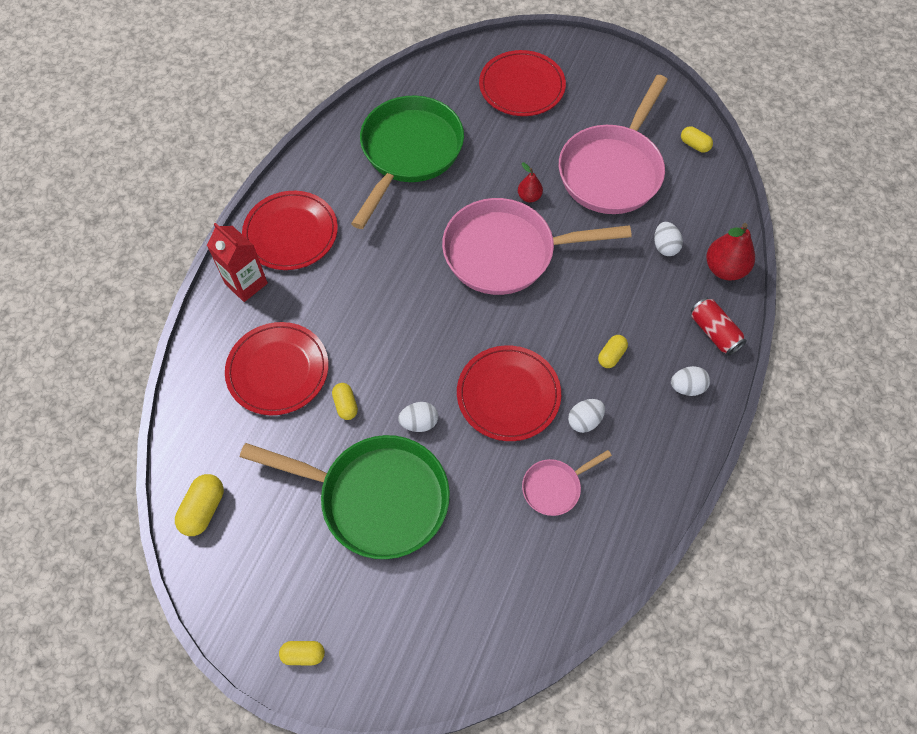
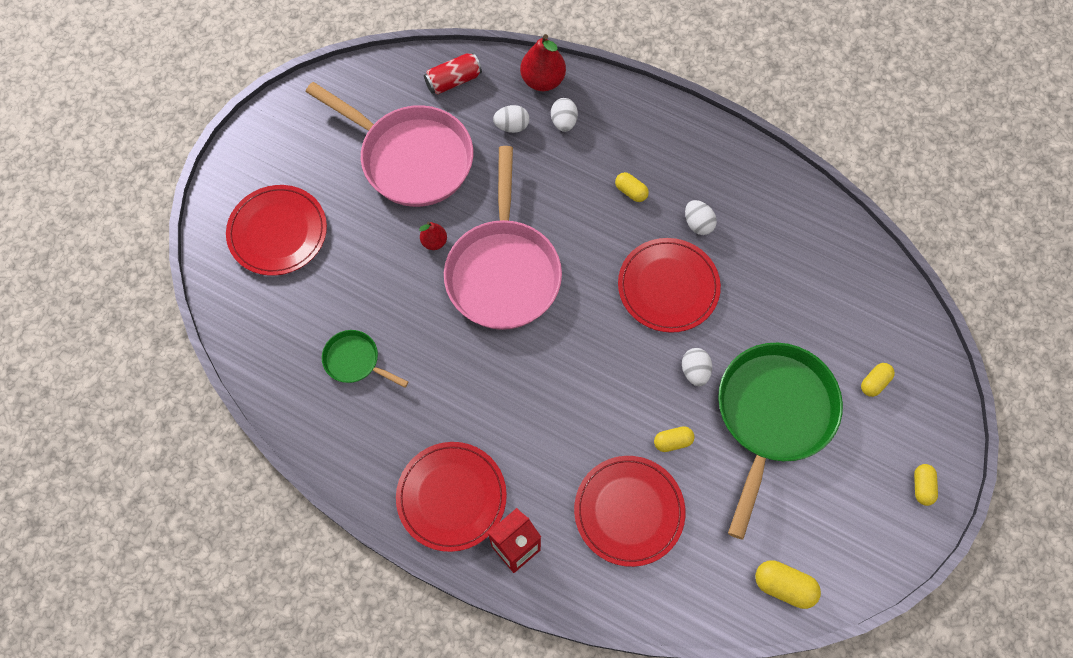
camera: 85 degrees left, 5 degrees up
(409, 153) = (355, 361): green pan -> green pan, size x0.47
(554, 487) = (763, 257): pink pan -> none
(687, 387) = (667, 134): white egg -> white egg (564, 122)
(694, 145) = (389, 78): yellow capsule -> yellow capsule (874, 382)
(714, 332) = (611, 102): red can -> red can (453, 80)

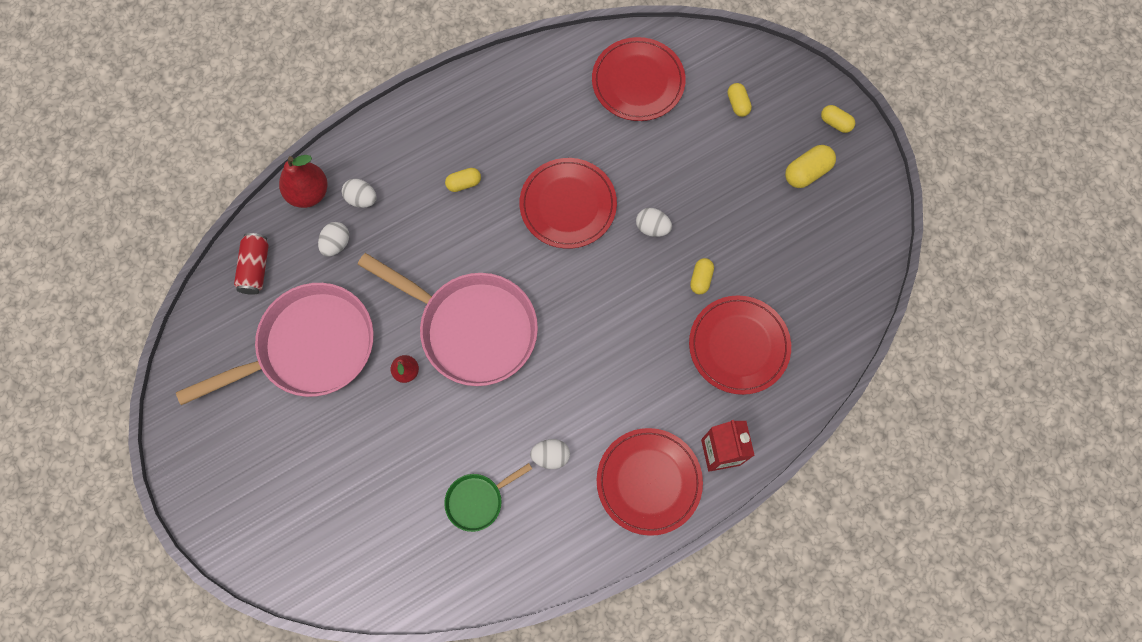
camera: 60 degrees left, 5 degrees up
(278, 232) = (306, 507): red plate -> red plate (638, 82)
(698, 224) = (527, 149): white egg -> white egg (551, 456)
(773, 416) = (722, 192): green pan -> none
(784, 586) = (858, 266): yellow capsule -> yellow capsule (807, 172)

